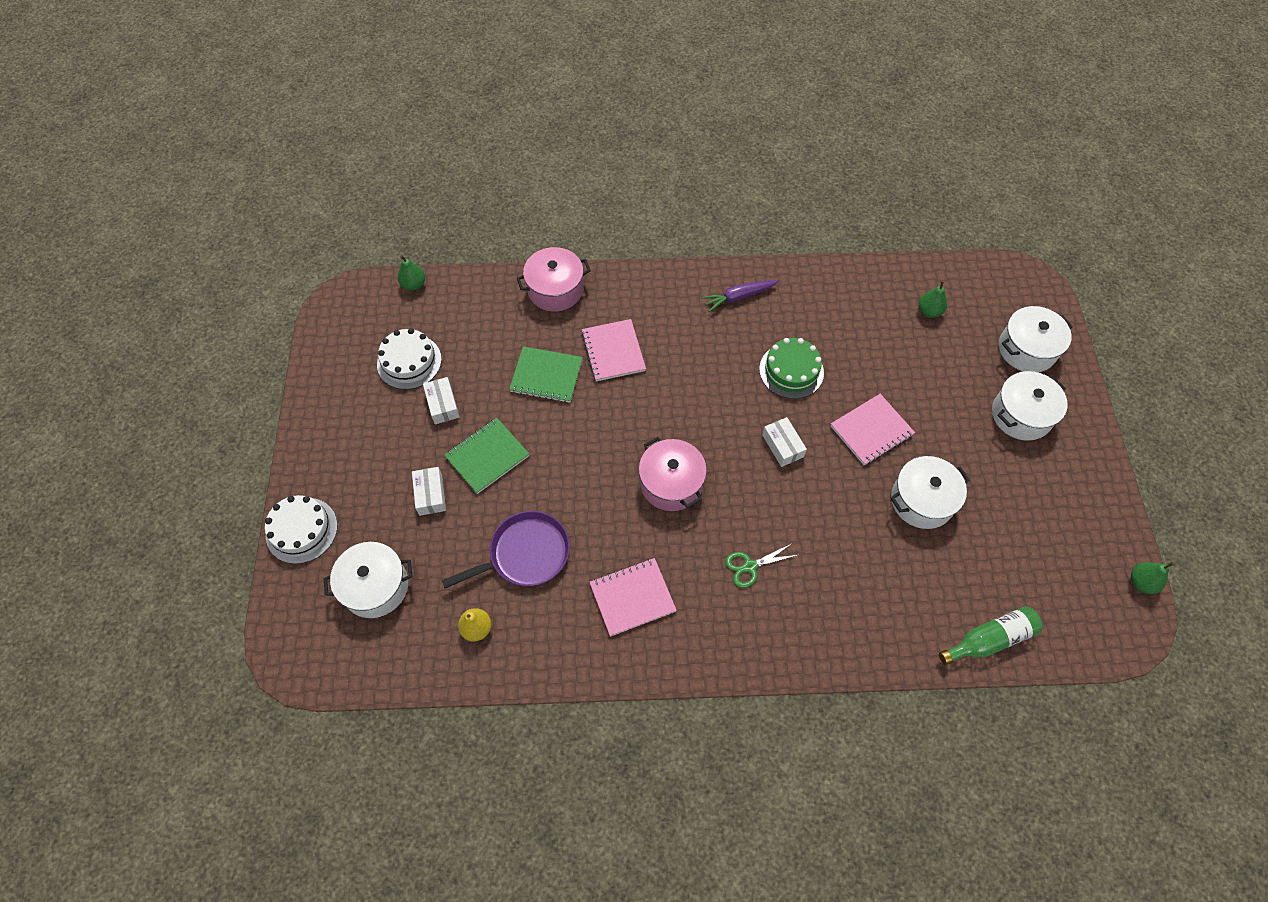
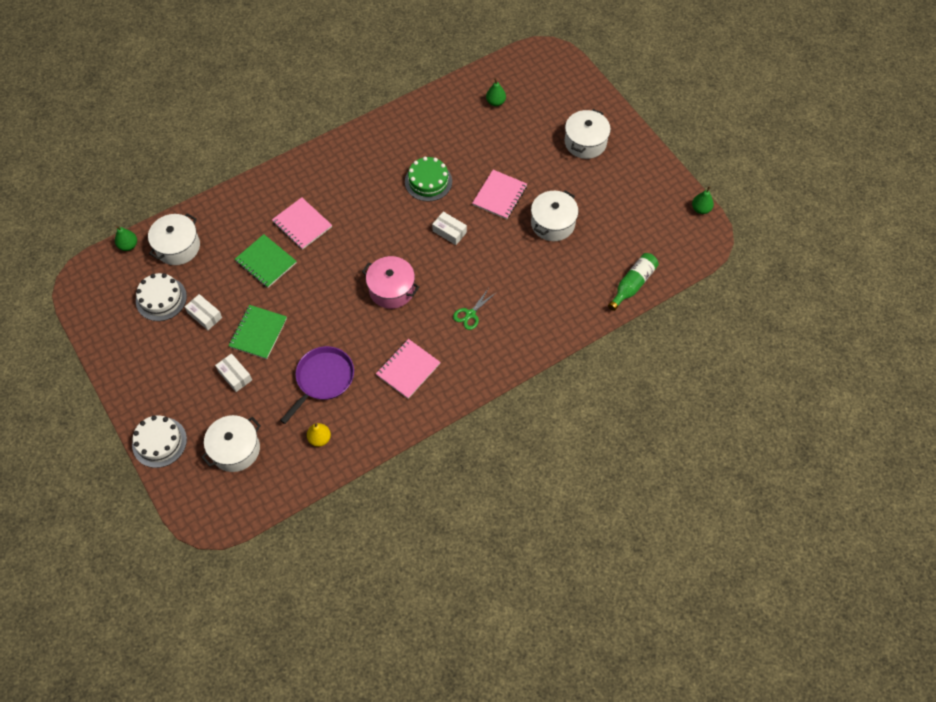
camera: 30 degrees left, 0 degrees up
(546, 376) = (266, 262): green notebook -> green notebook turned 60 degrees clockwise
(555, 289) = (235, 202): pink pot -> none
(738, 297) = (366, 149): purple carrot -> none
(1027, 349) = (568, 99): white pot -> white pot (178, 247)

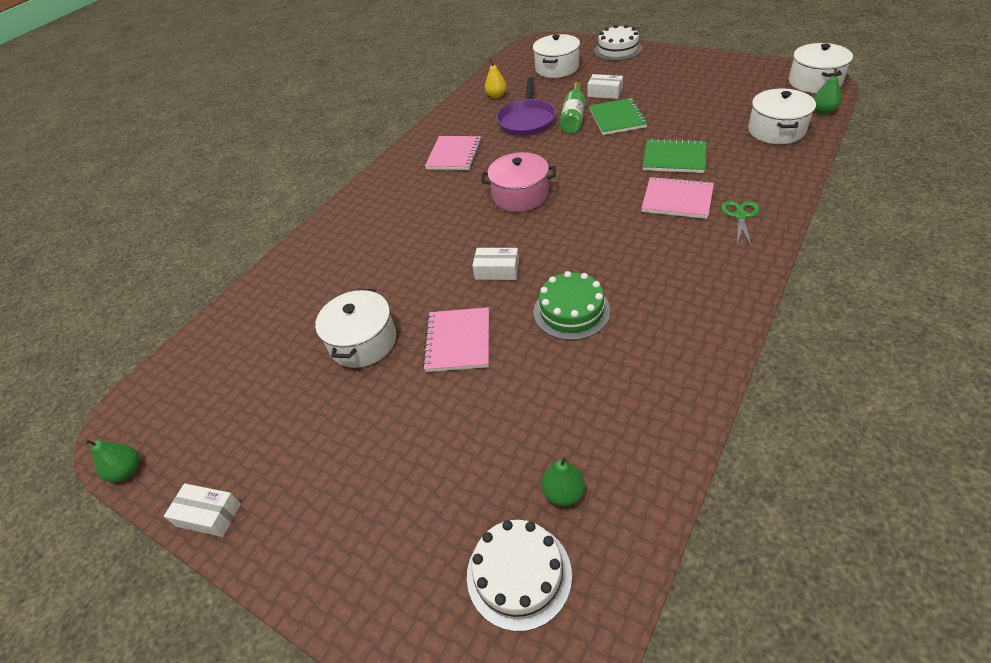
camera: 160 degrees right, 15 degrees down
(161, 299) = (733, 99): white cake -> white cake (519, 574)
(205, 315) = (679, 107): white box -> white box (209, 515)
(470, 314) = (419, 213): green scissors -> green scissors (740, 216)
(585, 142) = (357, 495): white pot -> white pot (815, 81)
(632, 284) = (229, 321): green bottle -> green bottle (574, 117)

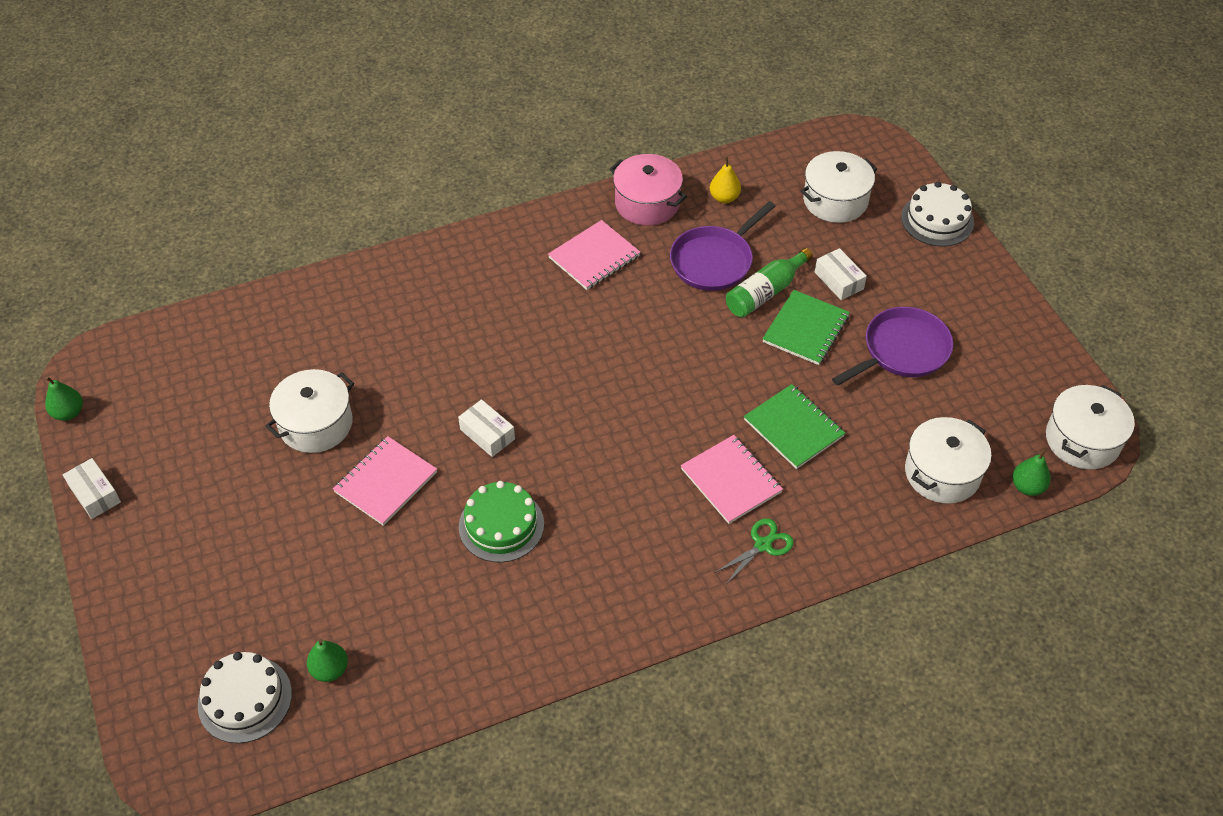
camera: 30 degrees right, 5 degrees up
(520, 195) = (598, 361): pink pot -> pink pot (647, 203)
(678, 99) = (902, 350): none -> purple pan

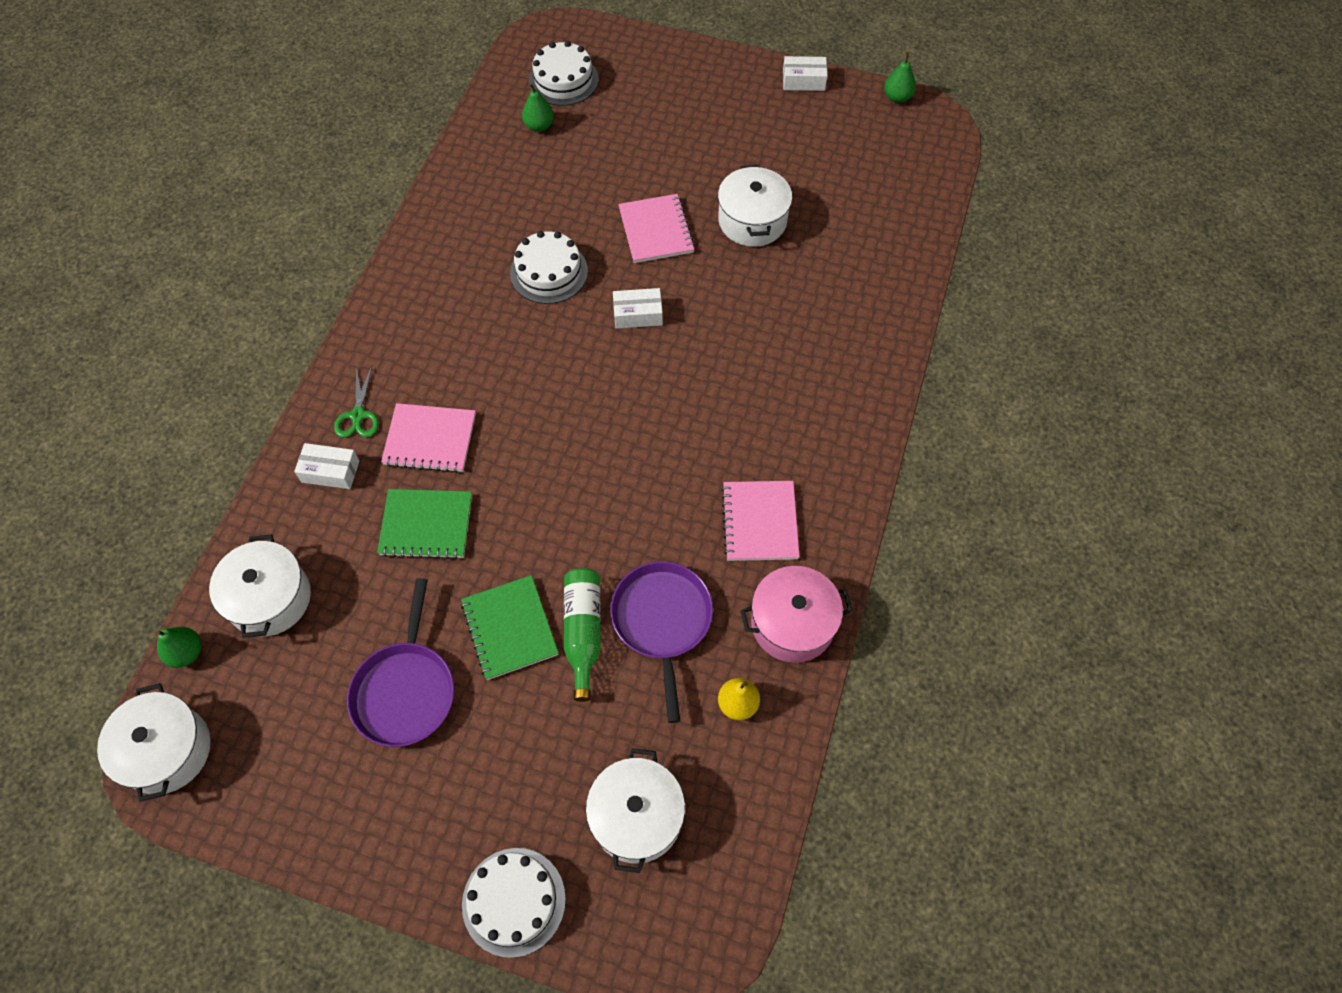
camera: 130 degrees right, 10 degrees up
(501, 525) = (549, 272): green cake -> white cake
(839, 281) = (534, 713): white box -> white box (330, 471)

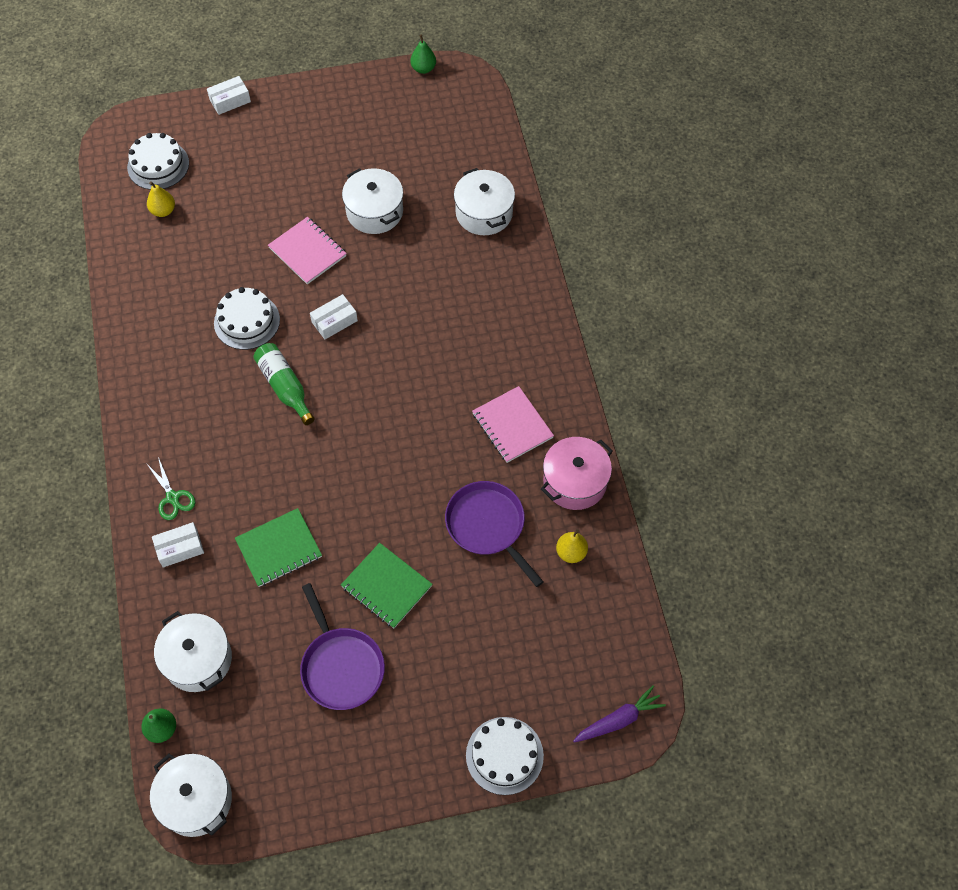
camera: 30 degrees left, 0 degrees up
(430, 439) = (240, 487): pink notebook -> none
(539, 126) = (163, 211): green pear -> yellow pear
(583, 632) = (439, 562): green bottle -> green bottle (285, 387)
(636, 816) = (550, 659): white pot -> white pot (484, 213)
(671, 940) = (619, 719): none -> purple carrot
(803, 81) = (346, 85): white box -> white box (230, 100)

